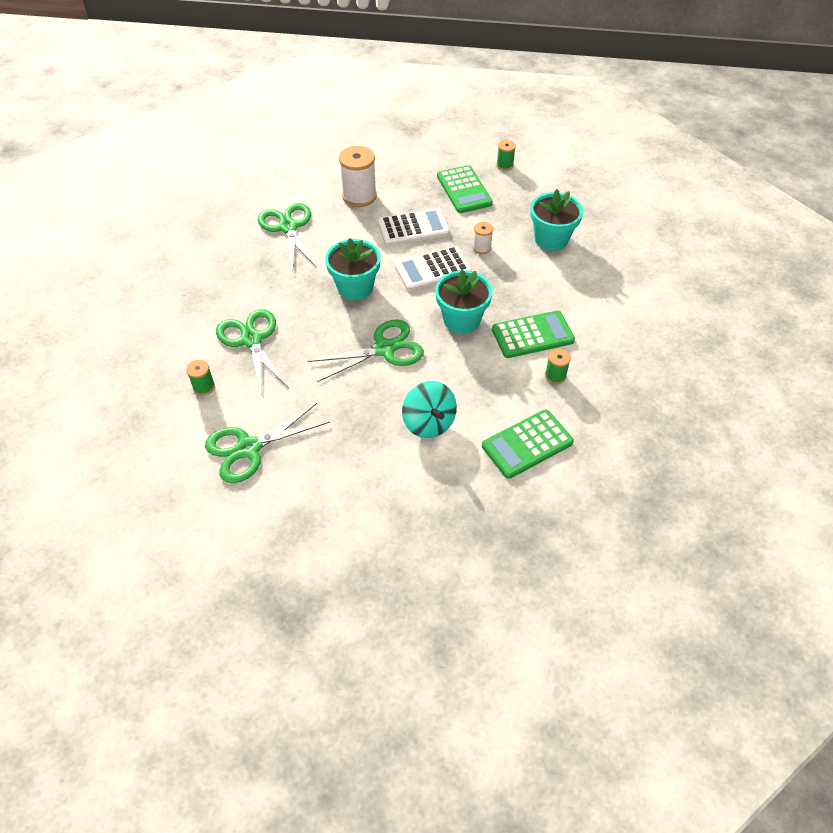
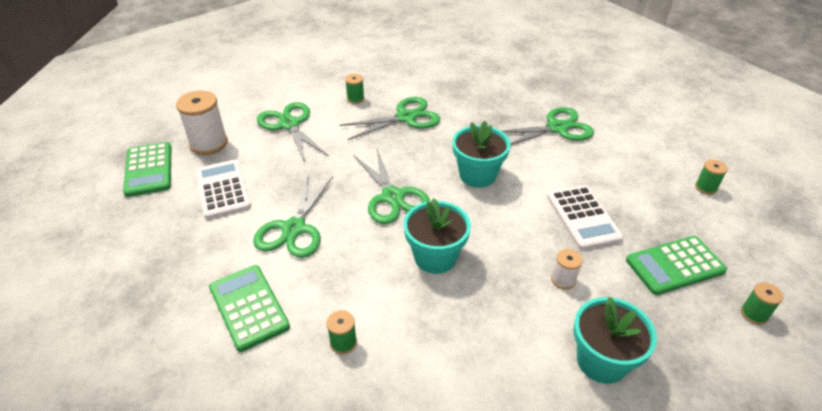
camera: 90 degrees right, 10 degrees down
(359, 196) = (624, 174): white spool -> white spool (209, 143)
(379, 157) = (705, 188): none -> green spool
(429, 423) = (294, 229): turquoise spinning top -> green scissors
(433, 269) = (515, 233): white calculator -> white calculator (223, 189)
(532, 335) = (411, 324): green calculator -> green calculator (148, 170)

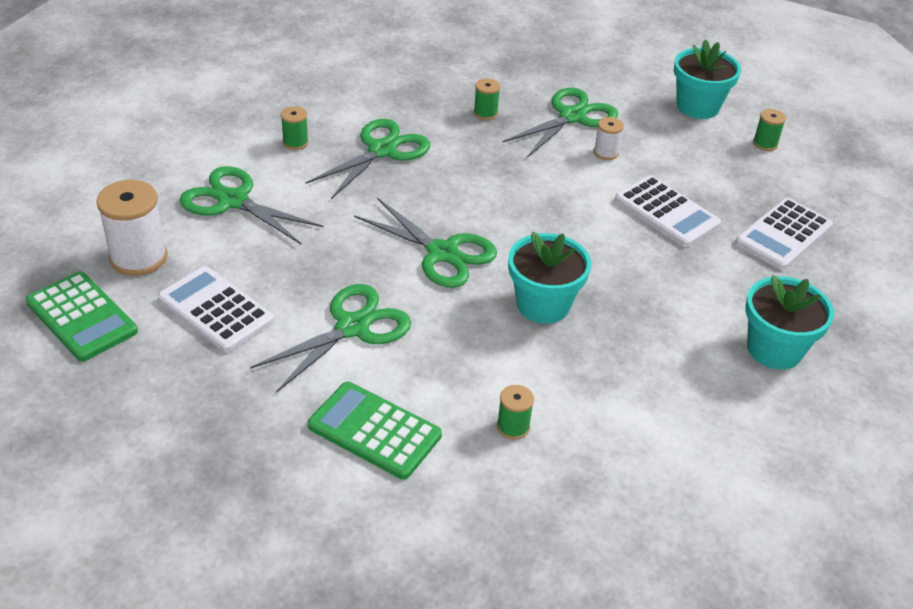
camera: 30 degrees left, 0 degrees up
(294, 229) = (352, 327): green scissors -> green scissors turned 120 degrees counterclockwise
(477, 175) = (522, 198): turquoise flower pot -> turquoise flower pot (697, 106)
(563, 280) = (689, 284): white spool -> white spool (606, 153)
(674, 265) = (783, 235): green calculator -> white calculator
(754, 314) = (876, 258): green spool -> green spool (485, 113)

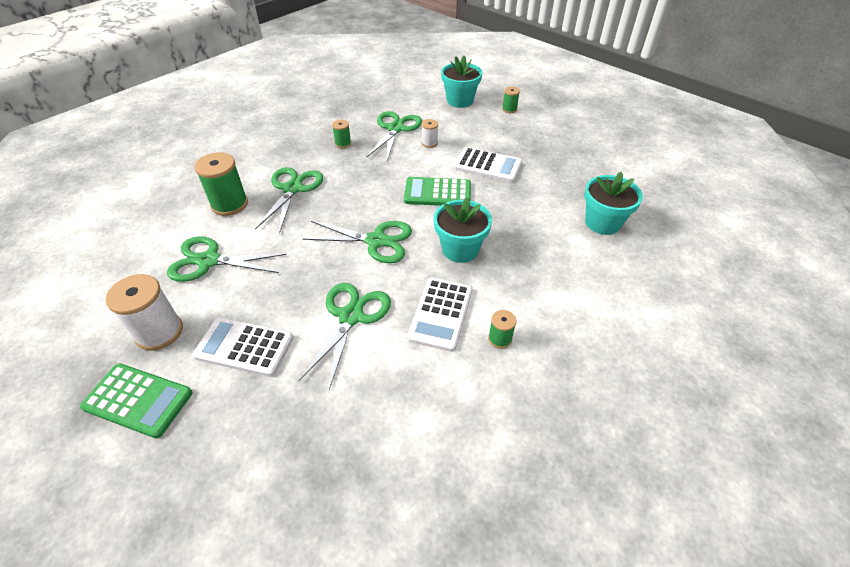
camera: 25 degrees left, 5 degrees up
(295, 142) = (229, 204): green spool -> green spool, size x1.93
(374, 431) = (415, 385): green calculator -> green calculator (437, 193)
(783, 235) = (556, 155): white calculator -> white calculator (440, 314)

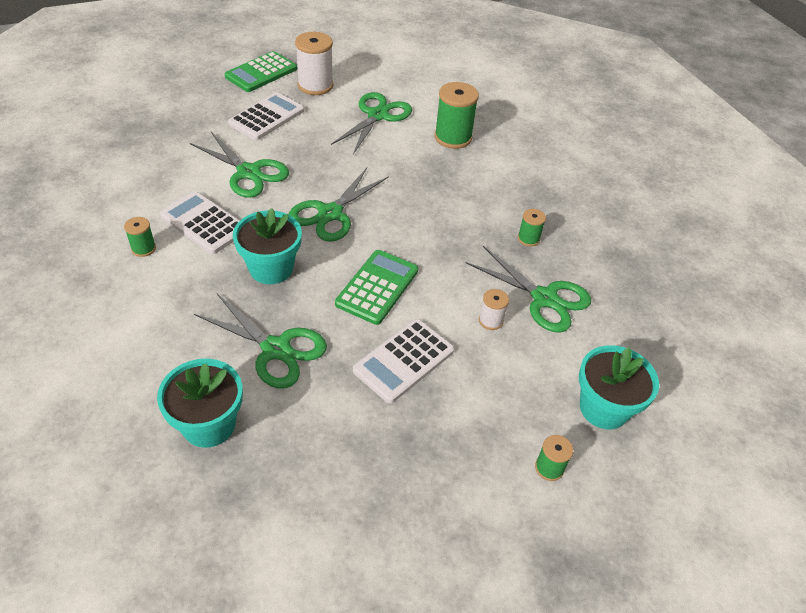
camera: 110 degrees right, 0 degrees up
(293, 189) = (455, 180): green scissors -> green scissors (276, 349)

